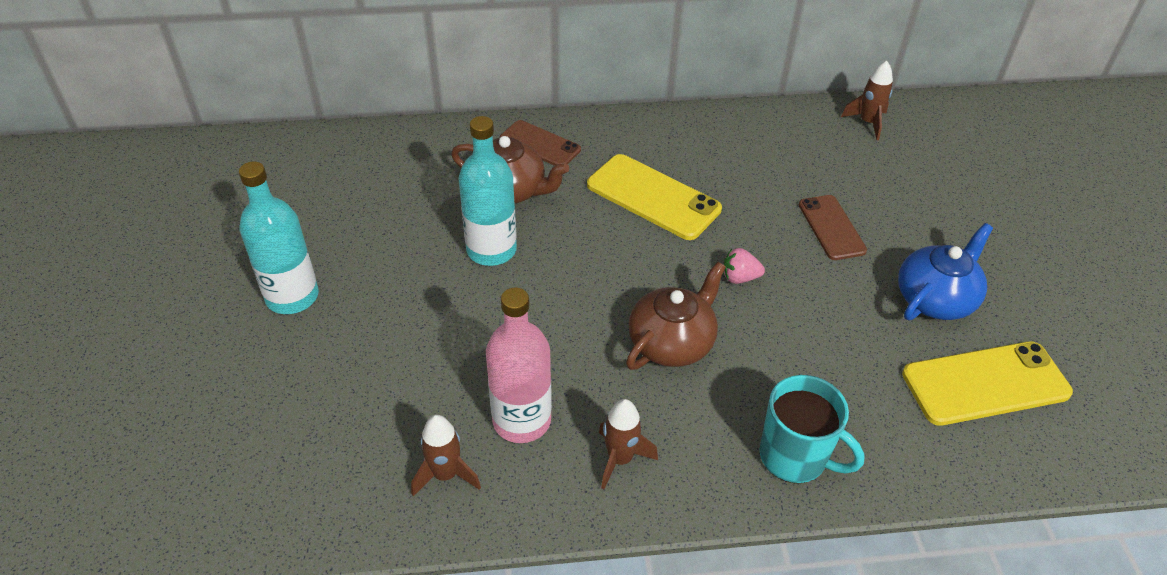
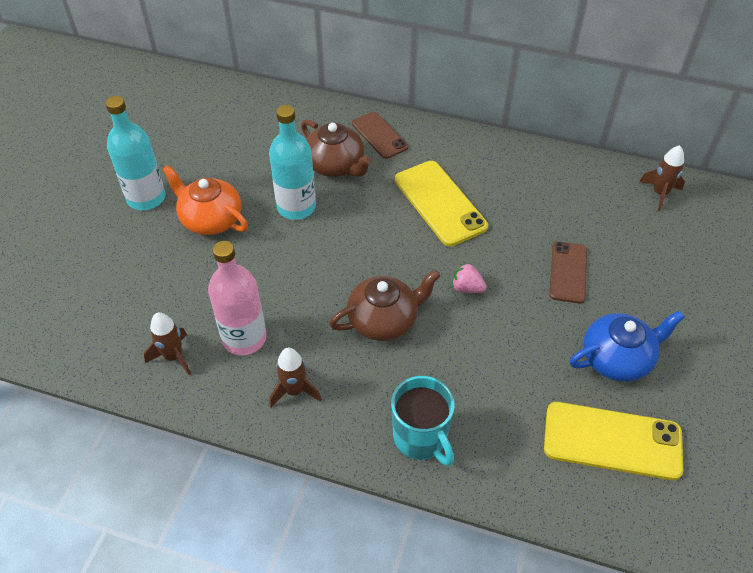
camera: 25 degrees right, 5 degrees up
(393, 296) = (210, 219): none -> orange teapot

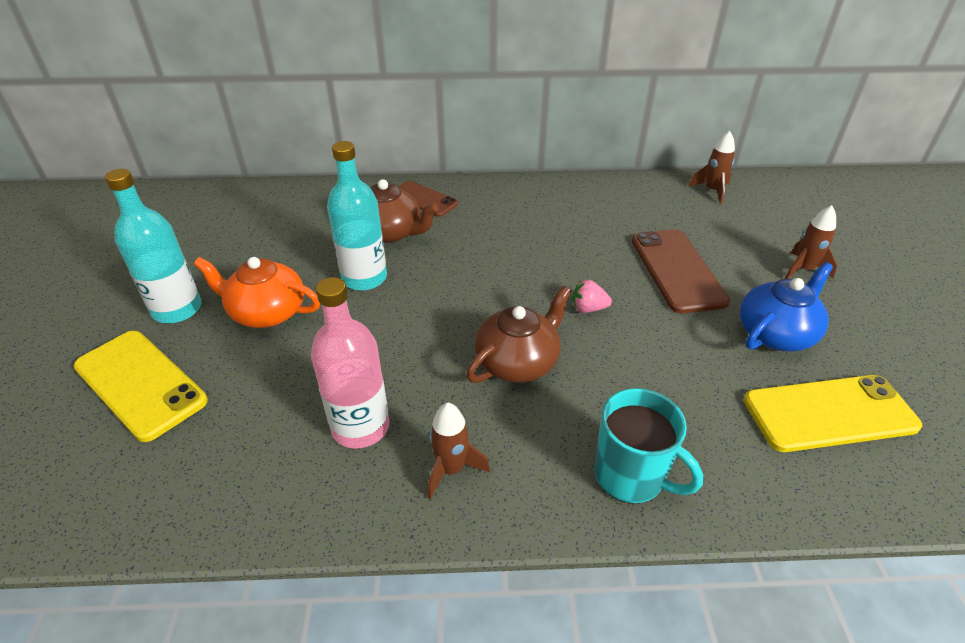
camera: 20 degrees left, 10 degrees down
(173, 357) = (274, 476): brown rocket -> brown rocket (803, 270)
(440, 203) = (516, 241): yellow phone -> yellow phone (140, 383)
(568, 272) = (676, 270): brown phone -> brown phone, size x1.57

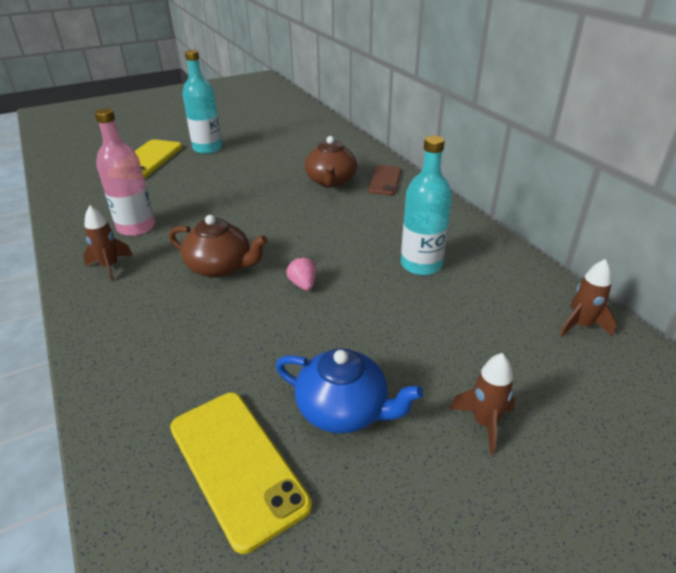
camera: 65 degrees right, 5 degrees down
(267, 312) = (220, 171): orange teapot -> none
(364, 278) = (273, 188): turquoise bottle -> turquoise bottle (421, 265)
(631, 476) = (121, 344): turquoise mug -> none
(676, 270) = (399, 324): brown phone -> none

